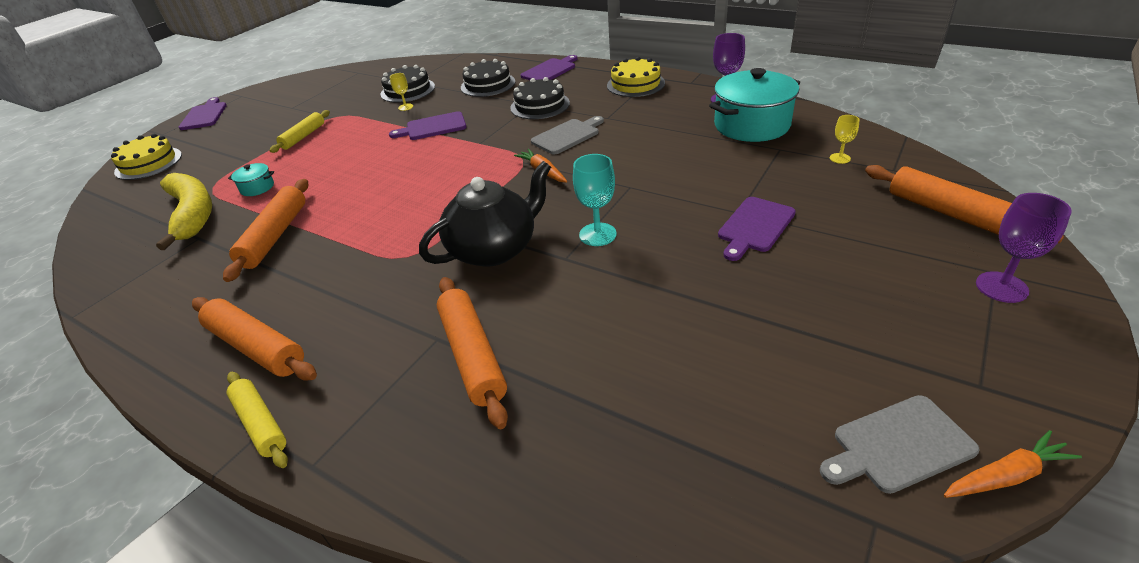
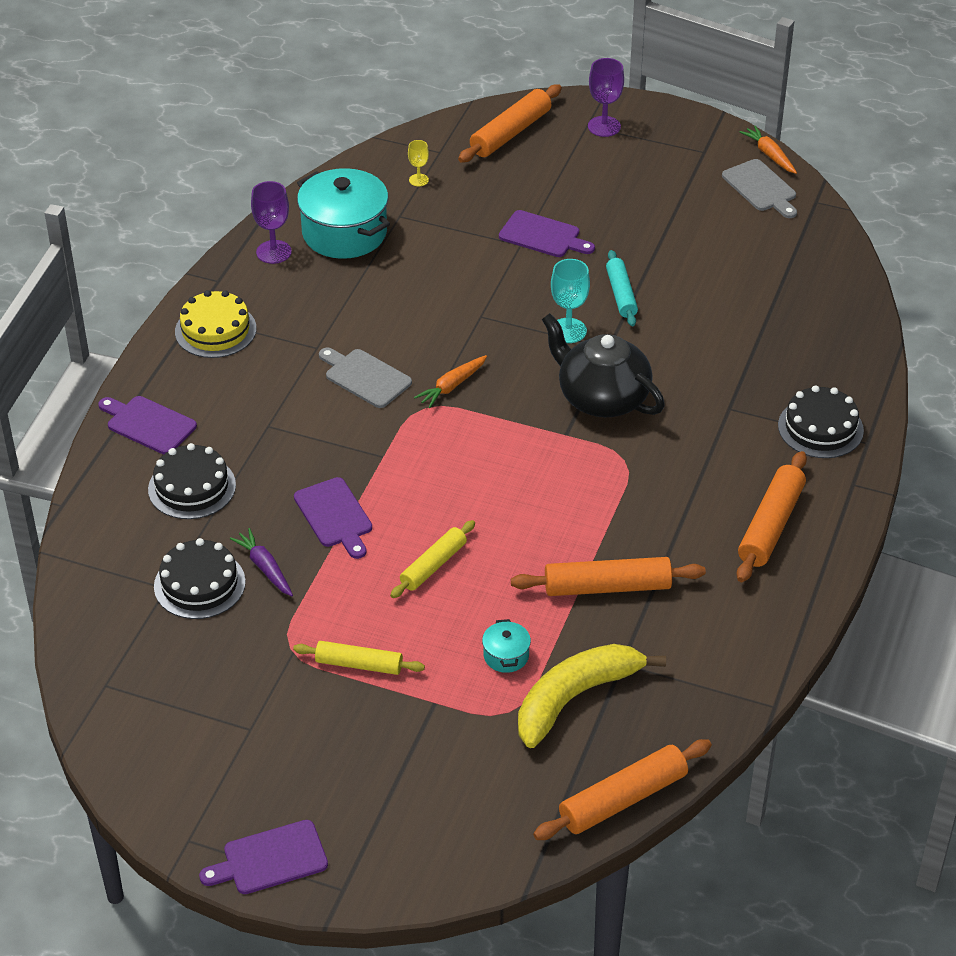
camera: 105 degrees left, 5 degrees up
(148, 163) = (445, 843): yellow cake -> none
(260, 424) = (844, 486): yellow rolling pin -> yellow rolling pin (433, 565)
(405, 107) = (264, 567): yellow goblet -> purple carrot
(473, 355) = (741, 383): orange rolling pin -> orange rolling pin (622, 799)
(540, 105) = (274, 416): black cake -> black cake (820, 428)
(649, 274) = (621, 294): none -> turquoise rolling pin

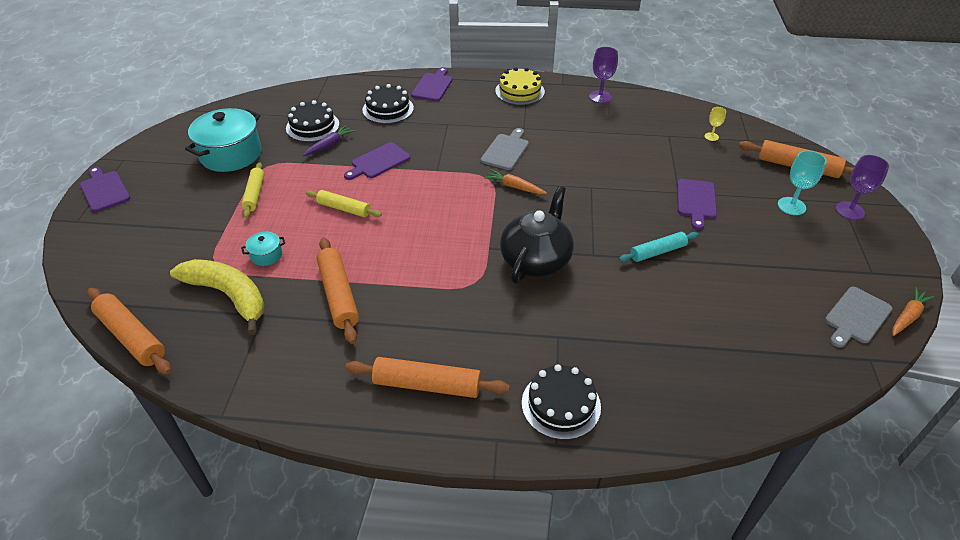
camera: 75 degrees right, 0 degrees up
(344, 233) = (636, 118): turquoise pot -> turquoise pot (231, 154)
(568, 331) = (600, 231): turquoise goblet -> turquoise goblet (791, 206)

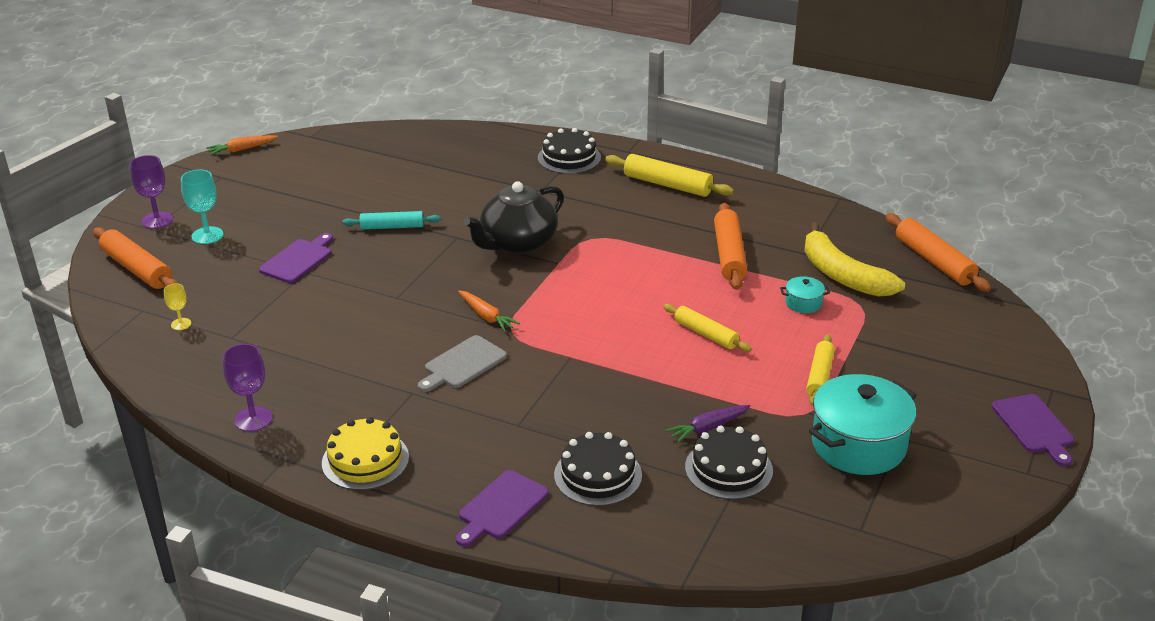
camera: 160 degrees left, 10 degrees down
(378, 162) = (644, 386): purple cutting board -> none
(427, 385) = (667, 185): orange rolling pin -> yellow rolling pin
(856, 317) = (282, 156): grey cutting board -> none

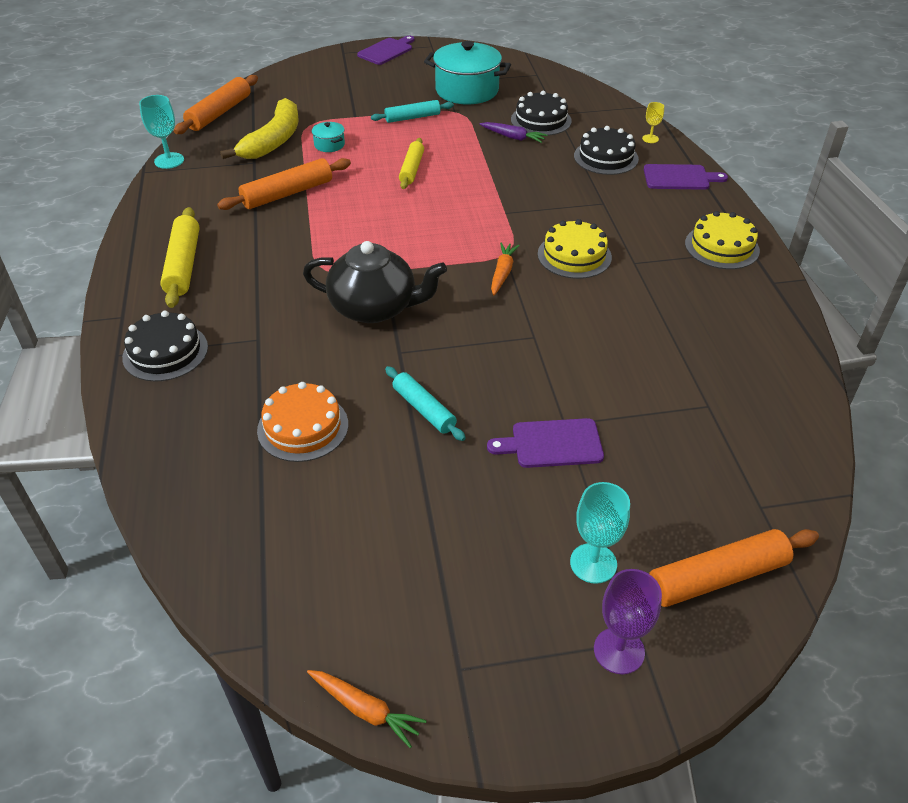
camera: 125 degrees left, 10 degrees up
(137, 269) = (716, 577): orange rolling pin -> orange rolling pin turned 60 degrees clockwise
(181, 324) = (738, 457): yellow goblet -> yellow goblet (650, 139)
(253, 419) = (766, 323): purple goblet -> none
(436, 183) = (303, 427): none -> orange cake
(462, 364) = (574, 255): grey cutting board -> yellow cake
(819, 376) = (412, 117): yellow rolling pin -> turquoise rolling pin
(850, 214) = (169, 160): none -> turquoise goblet

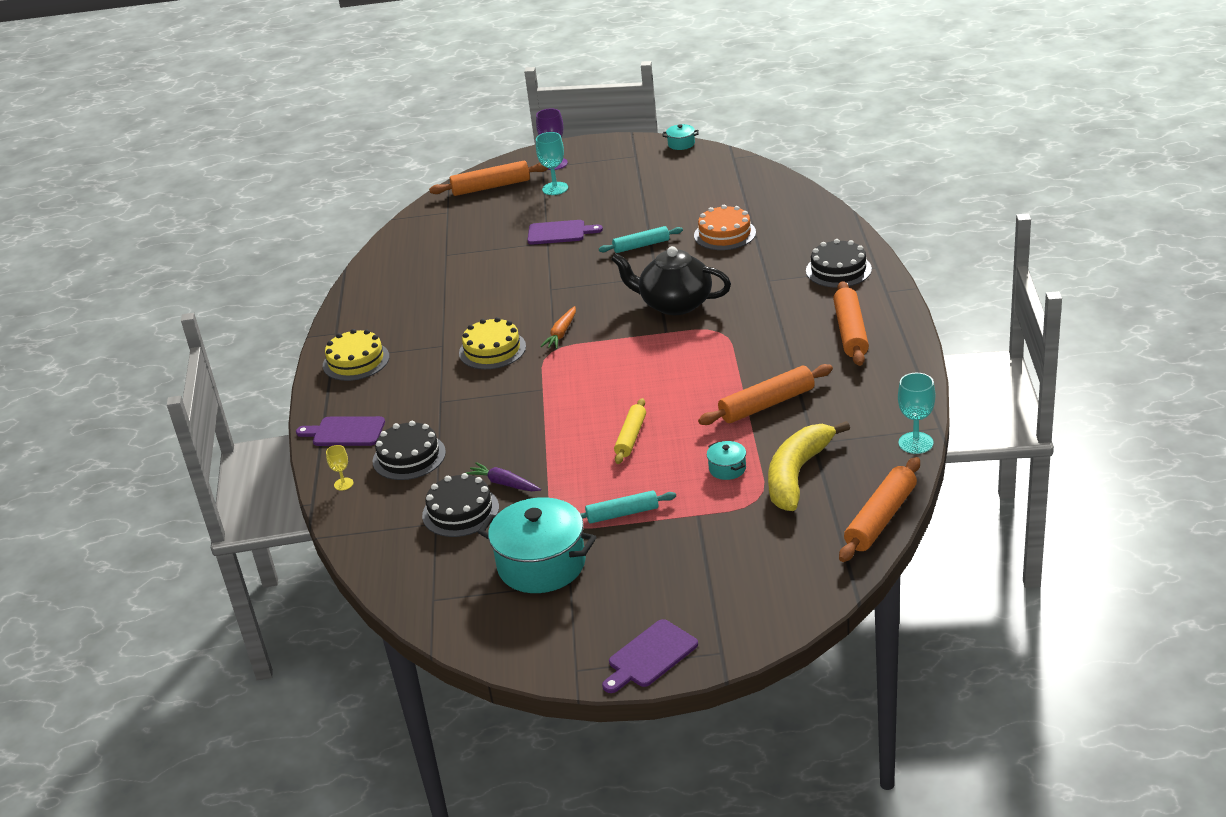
camera: 170 degrees left, 10 degrees down
(183, 265) = (850, 332): yellow rolling pin -> orange rolling pin
(365, 710) = (681, 144): orange carrot -> turquoise pot
(424, 409) = (641, 245): turquoise rolling pin -> turquoise rolling pin turned 75 degrees counterclockwise

